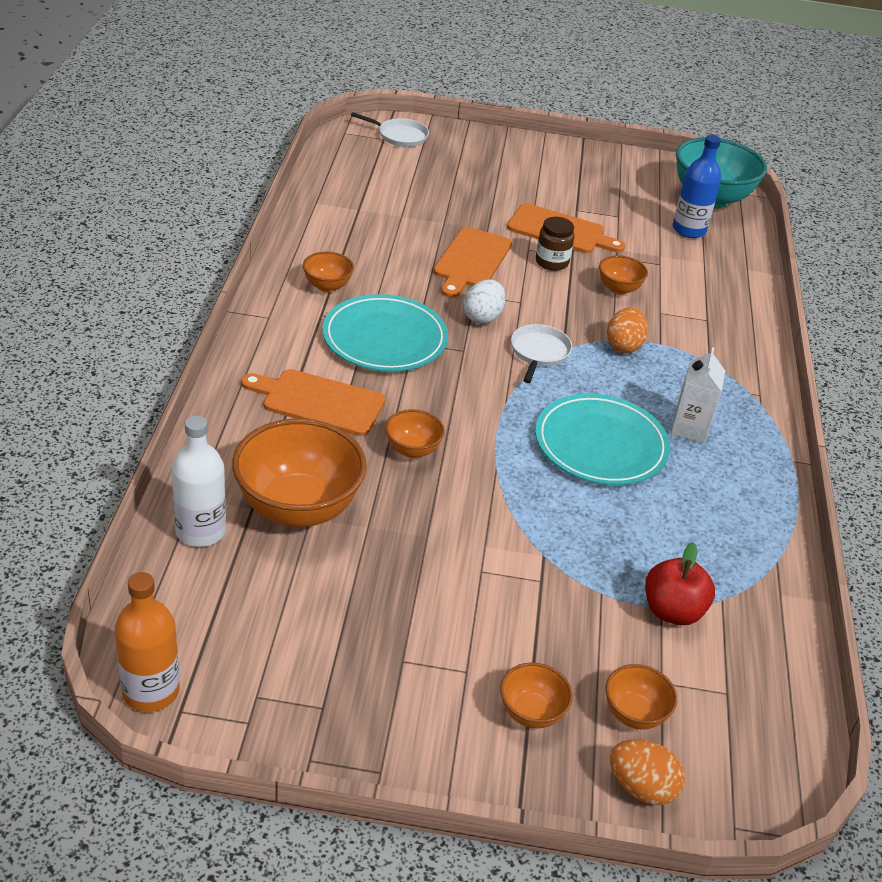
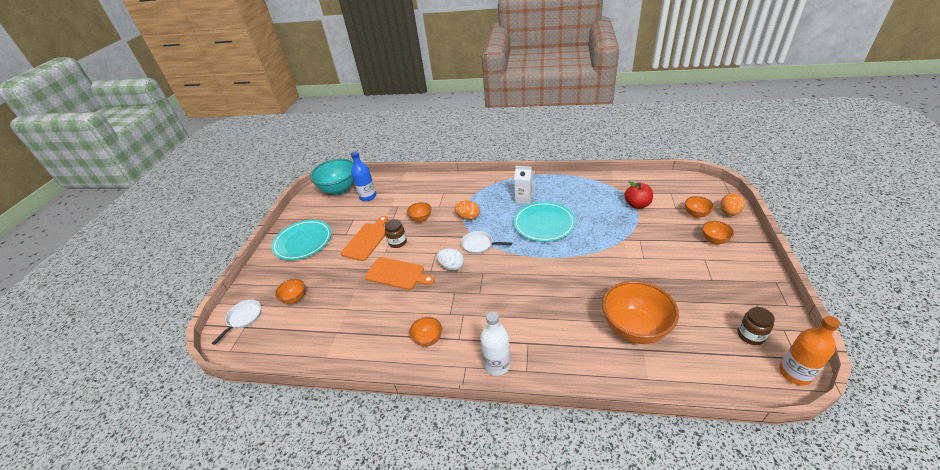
camera: 80 degrees left, 0 degrees up
(200, 531) = (673, 371): white bottle -> white bottle (497, 364)
(247, 663) = (750, 335): none -> brown jar
(318, 402) = (543, 330): orange cutting board -> none
(384, 338) = (478, 306): turquoise plate -> turquoise plate (303, 242)
(412, 450) = (570, 287): orange bowl -> orange bowl (295, 298)

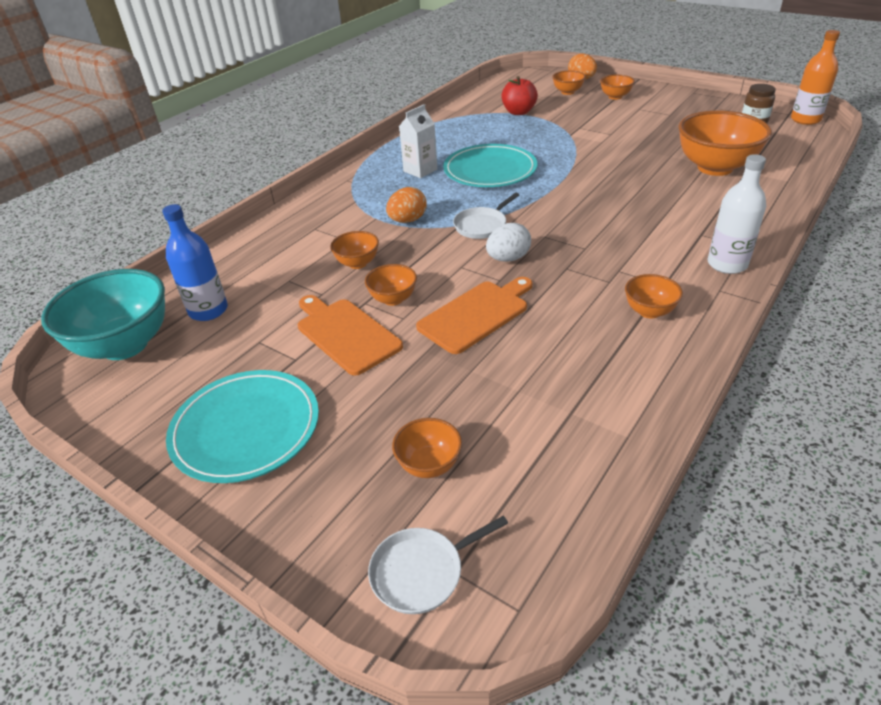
camera: 65 degrees left, 0 degrees up
(243, 318) = (422, 572): white pan -> white pan turned 75 degrees counterclockwise
(397, 242) = (393, 299): brown jar -> orange bowl

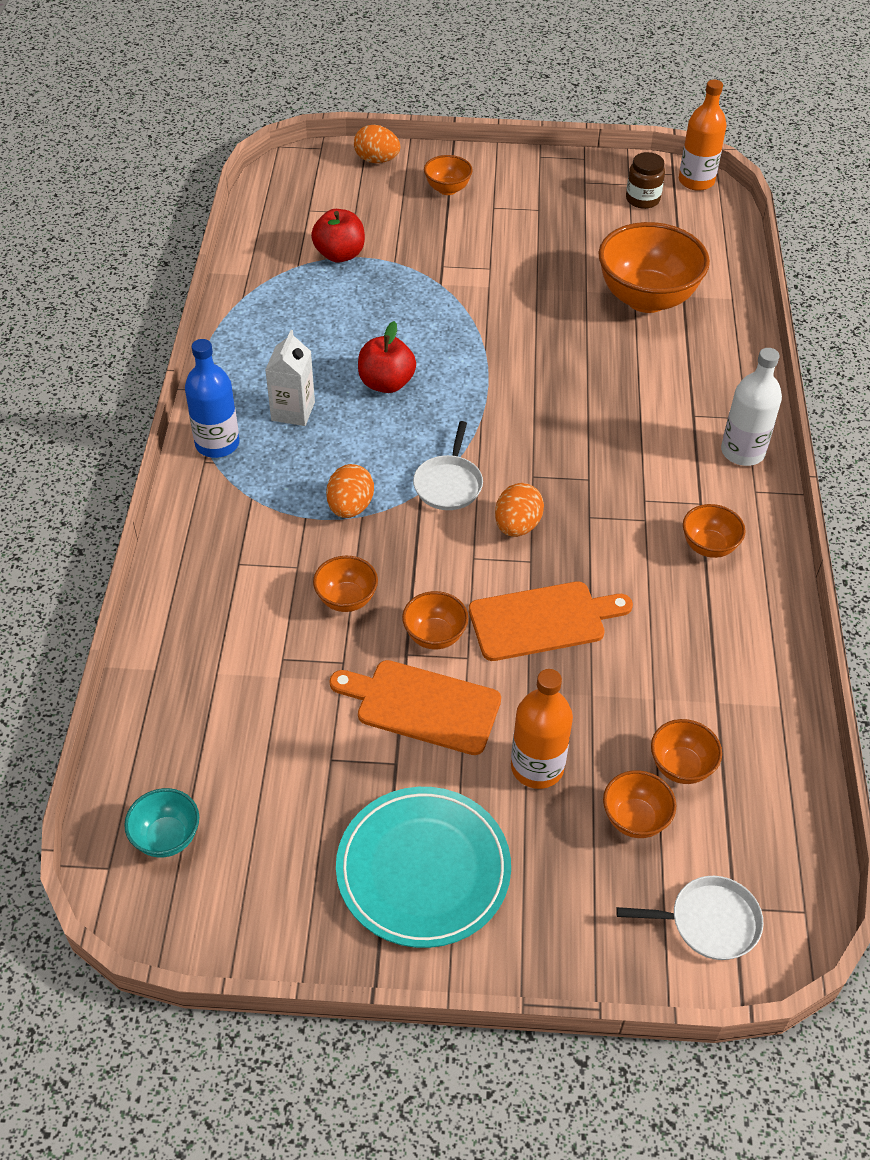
camera: 35 degrees left, 10 degrees up
(125, 345) = (167, 837): turquoise bowl -> turquoise bowl, size x0.48
(208, 310) = (223, 744): blue bottle -> blue bottle (217, 444)
(387, 399) = (537, 767): none -> orange bottle
(422, 572) = (709, 922): white pan -> white pan turned 120 degrees counterclockwise
(476, 314) = (542, 620): orange cutting board -> orange cutting board turned 60 degrees clockwise
(490, 170) = (386, 383): turquoise plate -> red apple
(508, 258) = (517, 526): white egg -> orange egg
(567, 92) = (377, 194): orange bowl -> orange bowl (681, 766)

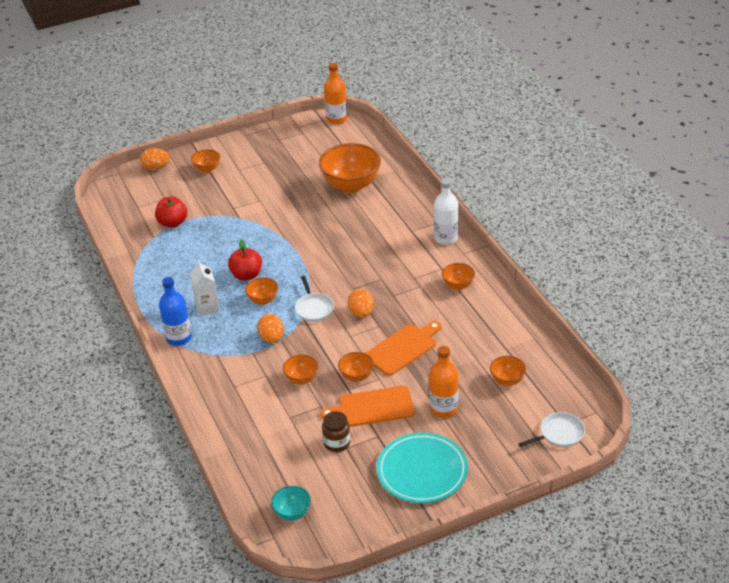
camera: 25 degrees left, 10 degrees down
(635, 819) = (501, 409): orange bowl -> orange bowl (263, 300)
(642, 199) = (315, 138): brown jar -> brown jar (337, 443)

